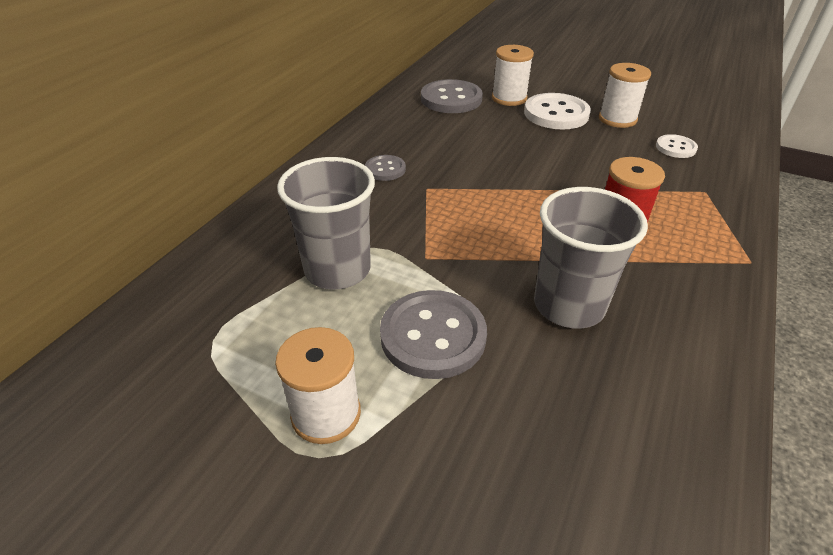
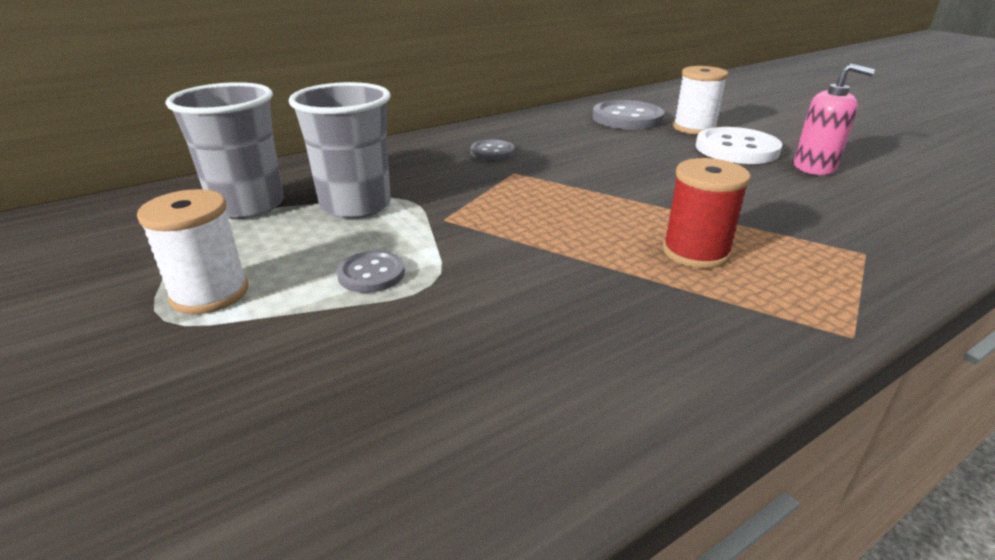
camera: 30 degrees right, 10 degrees down
(433, 336) = (371, 274): grey button -> grey button, size x0.55
(569, 305) = (542, 297): grey cup -> grey cup (248, 205)
(617, 119) = (814, 167): white spool -> pink soap dispenser
(675, 148) = (870, 206): white button -> none

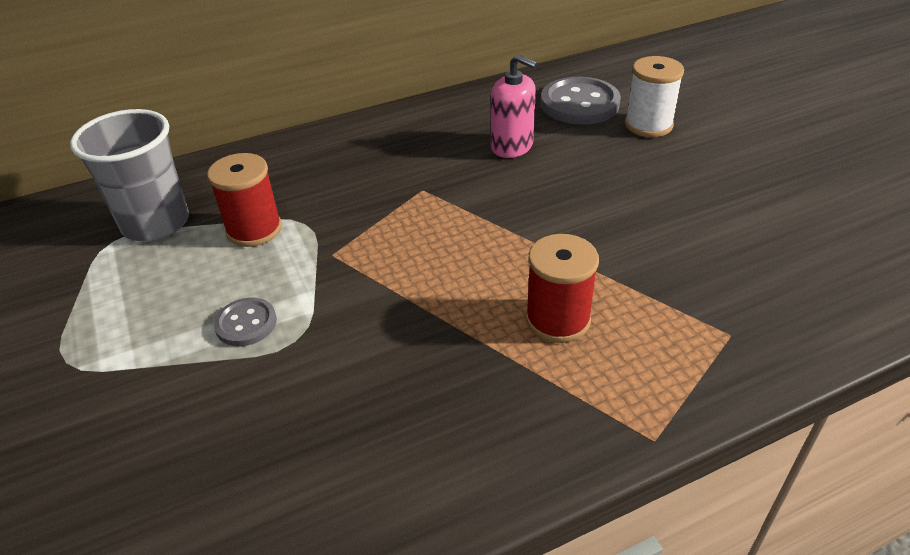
camera: 10 degrees right, 10 degrees up
(210, 293) = (106, 336): white spool -> none
(356, 205) = (254, 229): grey cup -> red spool
(492, 152) = (411, 155): grey button -> none
(736, 149) = (679, 164): white button -> none
(814, 167) = (752, 199): pink soap dispenser -> pink soap dispenser (512, 146)

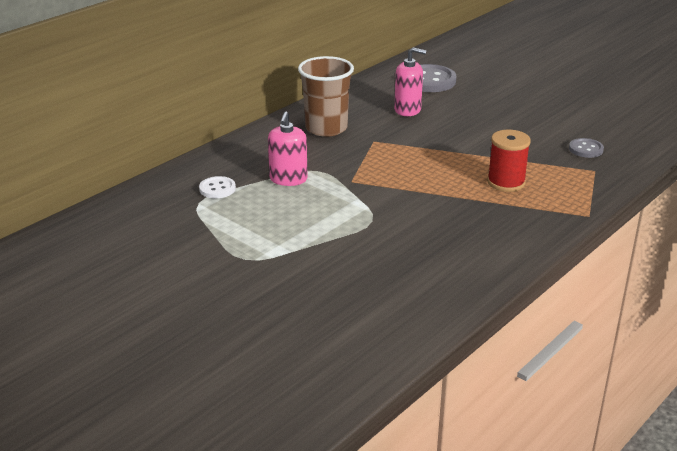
camera: 25 degrees left, 10 degrees down
(156, 223) = (217, 189): grey cup -> white button
(246, 323) = (335, 220): grey button -> grey button (586, 149)
(254, 229) = (288, 179): red spool -> pink soap dispenser
(378, 154) = (326, 128): none -> brown cup
(648, 125) = (480, 85): white spool -> none

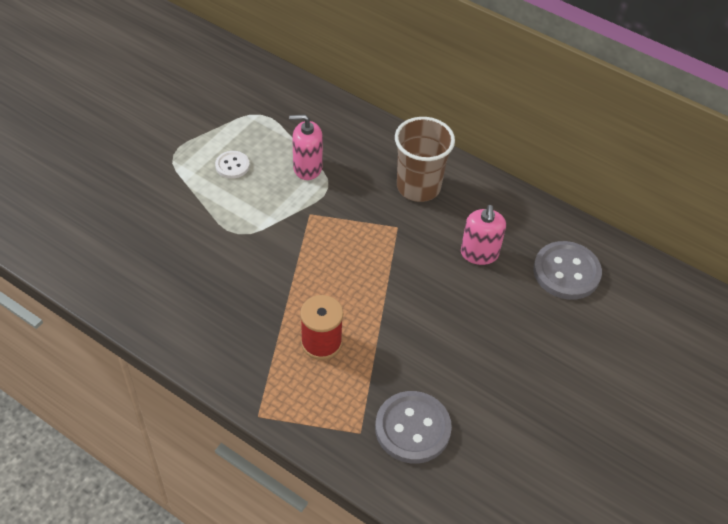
camera: 80 degrees right, 20 degrees up
(217, 189) = (284, 122): white button -> white button (232, 165)
(586, 149) = (412, 428): grey button -> grey button, size x1.83

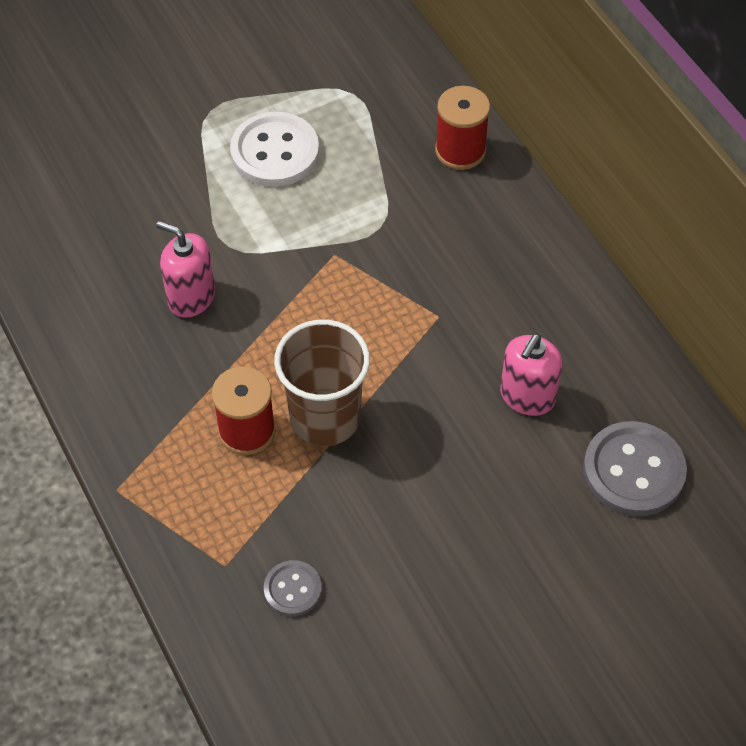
camera: 30 degrees right, 5 degrees up
(232, 165) = (275, 152): white button -> white button, size x1.83
(307, 168) = (369, 190): pink soap dispenser -> pink soap dispenser (191, 297)
(349, 126) = (460, 150): none -> red spool
(412, 428) = (293, 589): grey button -> grey button, size x0.55
(418, 187) = (502, 271): brown cup -> brown cup (325, 418)

